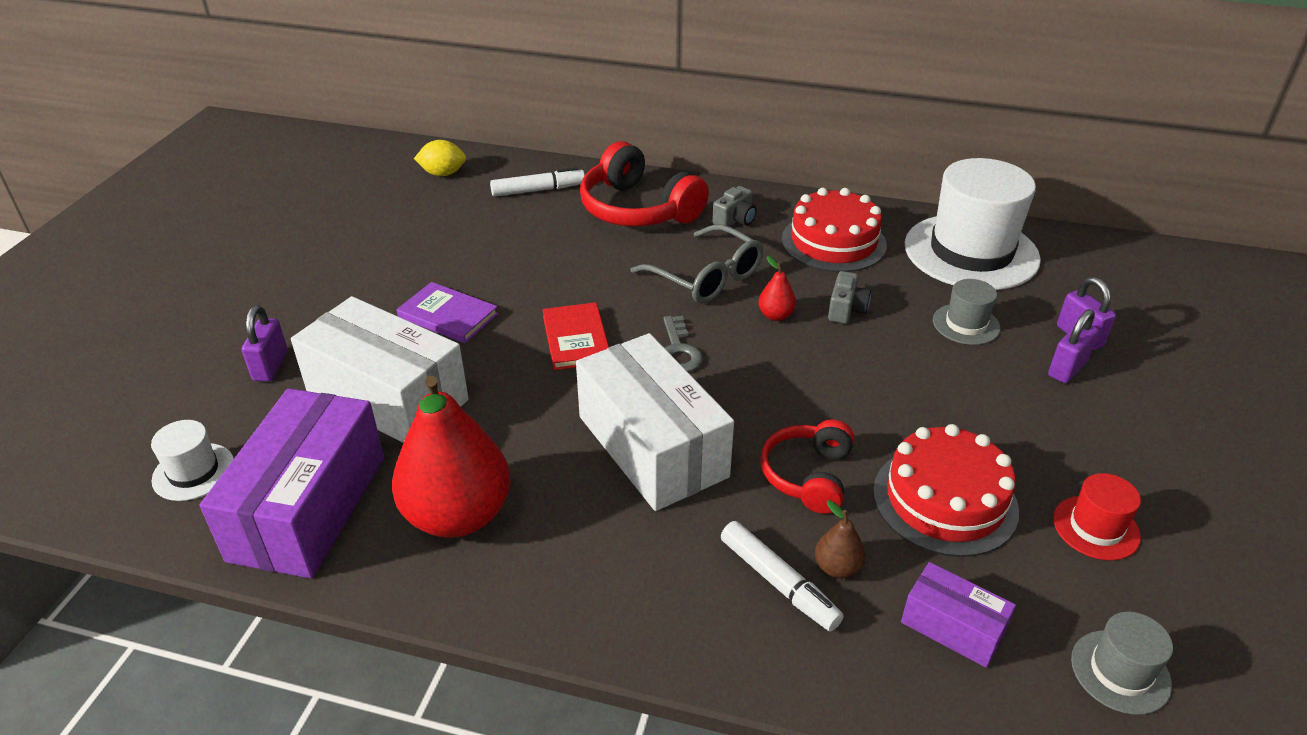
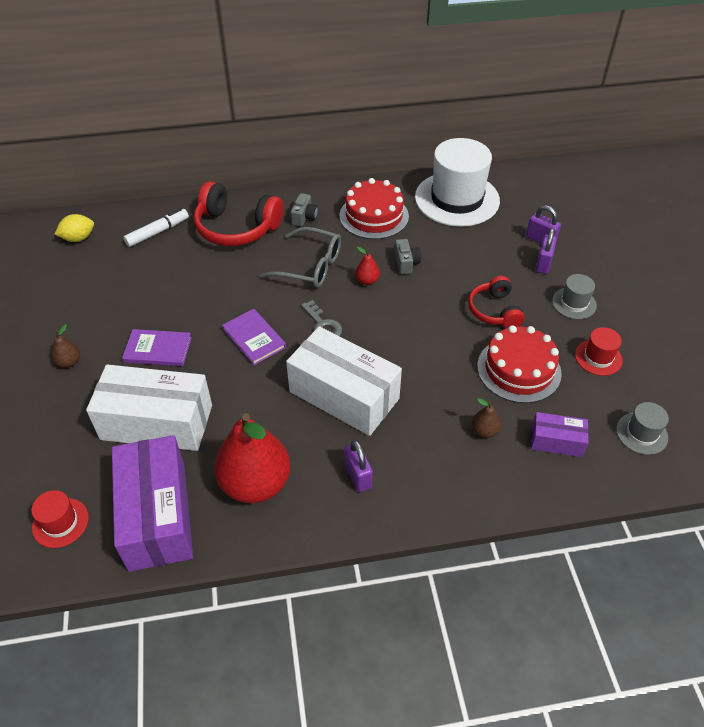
camera: 25 degrees left, 10 degrees up
(193, 472) = (60, 522): white hat -> red hat
(270, 366) = (58, 429): purple padlock -> purple padlock (358, 475)
(337, 298) = (69, 362): none -> brown pear
(576, 339) = (254, 338): red book -> purple book
(778, 582) = (458, 452): white marker -> none
(808, 476) = (441, 381): red headphones -> red headphones (494, 310)
(966, 324) = (477, 251): grey hat -> grey hat (574, 303)

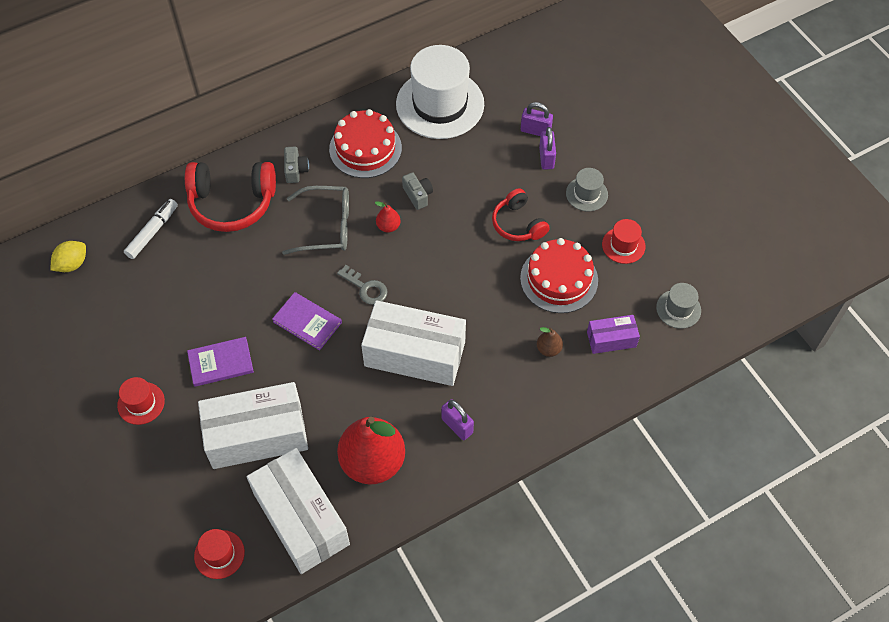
camera: 20 degrees left, 10 degrees up
(69, 362) = (141, 403): brown pear -> red hat
(157, 515) = (301, 519): purple box -> white box

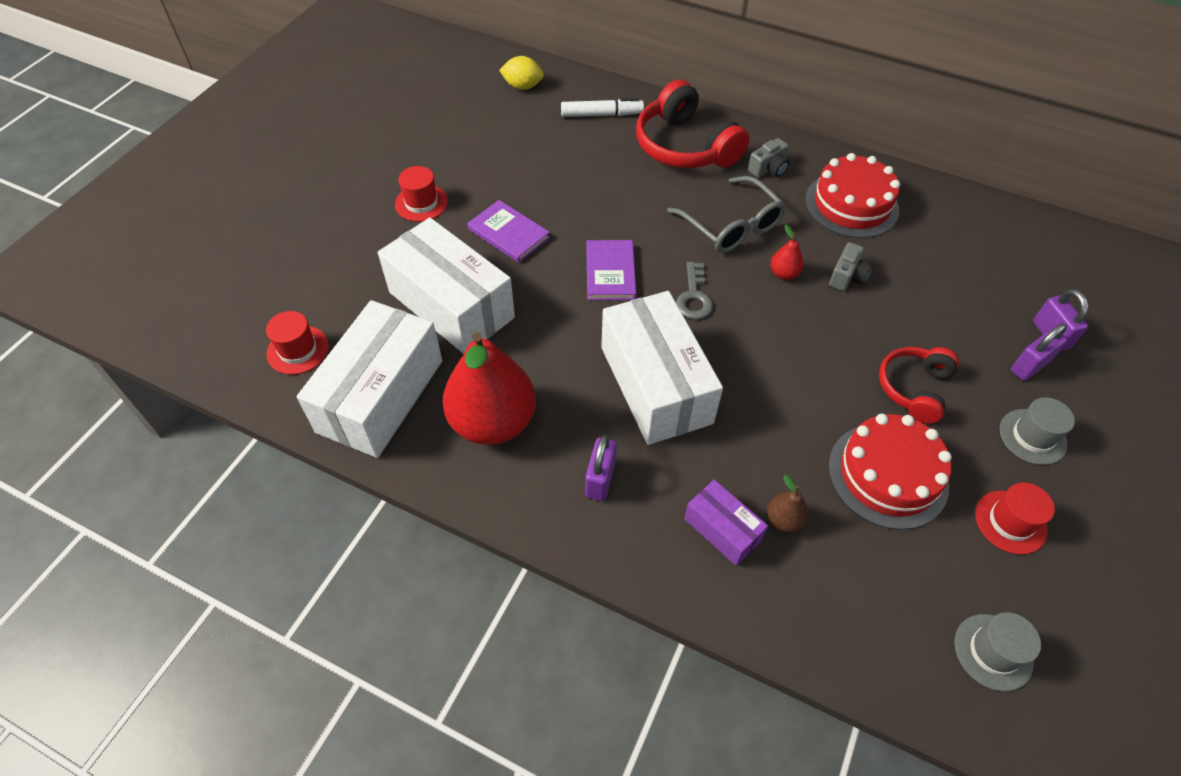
camera: 55 degrees right, 5 degrees down
(440, 104) = (974, 232): white hat -> none
(611, 339) = (865, 588): purple box -> purple box (722, 529)

